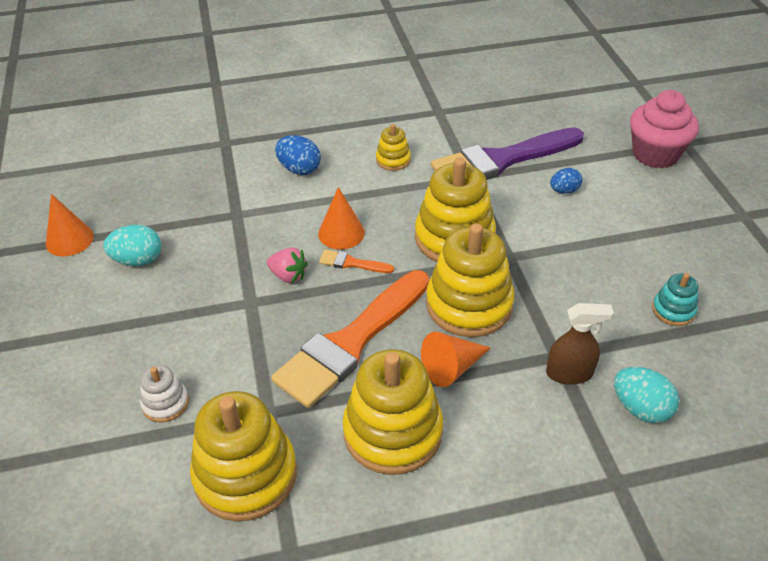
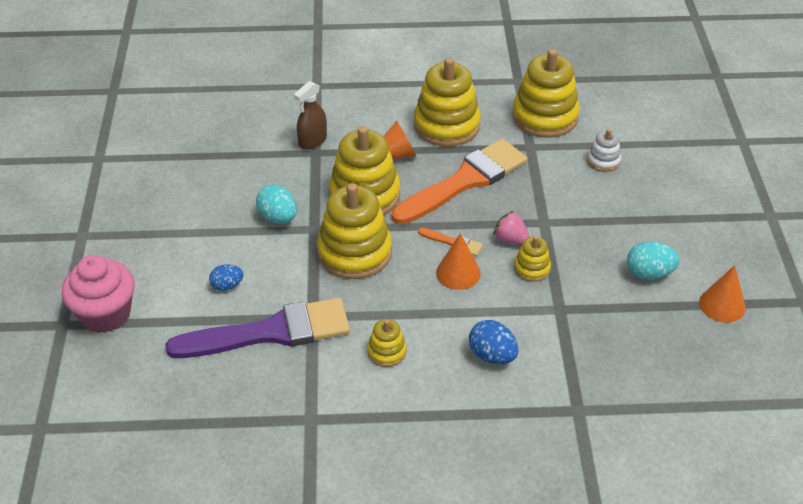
camera: 170 degrees left, 0 degrees up
(264, 248) = (532, 268): none -> yellow stacking toy
(569, 373) = (312, 141): brown spray bottle -> brown spray bottle turned 60 degrees counterclockwise
(640, 408) = (277, 116): turquoise egg -> turquoise egg (278, 218)
(673, 310) = (209, 169): turquoise stacking toy -> none

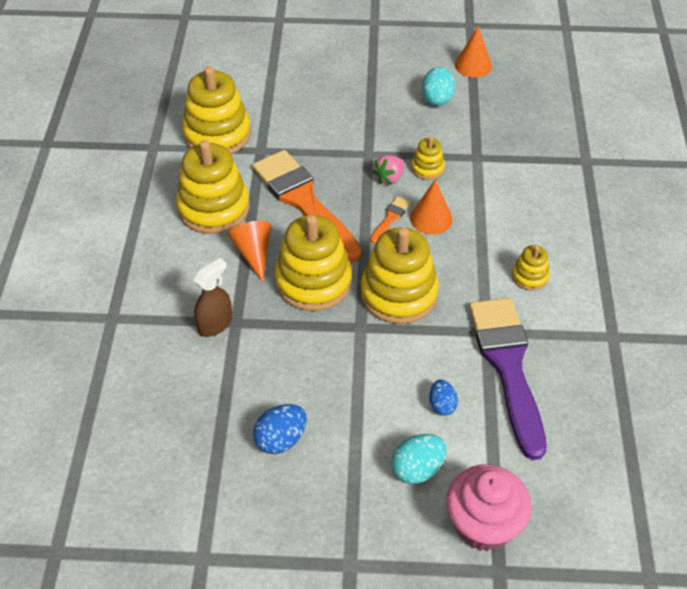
camera: 85 degrees left, 5 degrees up
(278, 218) = (340, 358): turquoise egg -> turquoise egg (417, 469)
(312, 141) = (215, 324): brown spray bottle -> brown spray bottle turned 90 degrees counterclockwise
(492, 355) = (531, 205): blue egg -> blue egg (281, 439)
(603, 161) = (290, 104): white stacking toy -> none

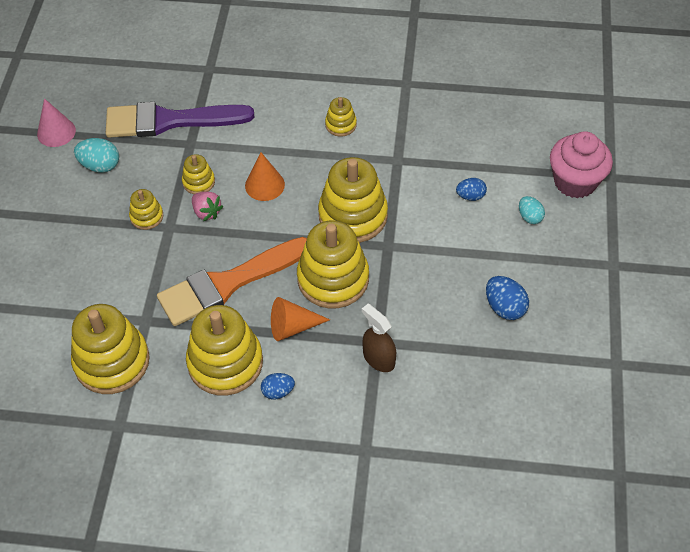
camera: 85 degrees left, 5 degrees up
(180, 248) = (278, 391): none -> blue egg
(379, 137) = (146, 216): none -> yellow stacking toy
(390, 218) = (260, 215): orange brush -> none
(417, 469) = (529, 217): turquoise egg -> turquoise egg, size x0.66
(473, 65) = (56, 132): orange cone -> pink cone
(508, 366) = (433, 150): purple brush -> purple brush (170, 121)

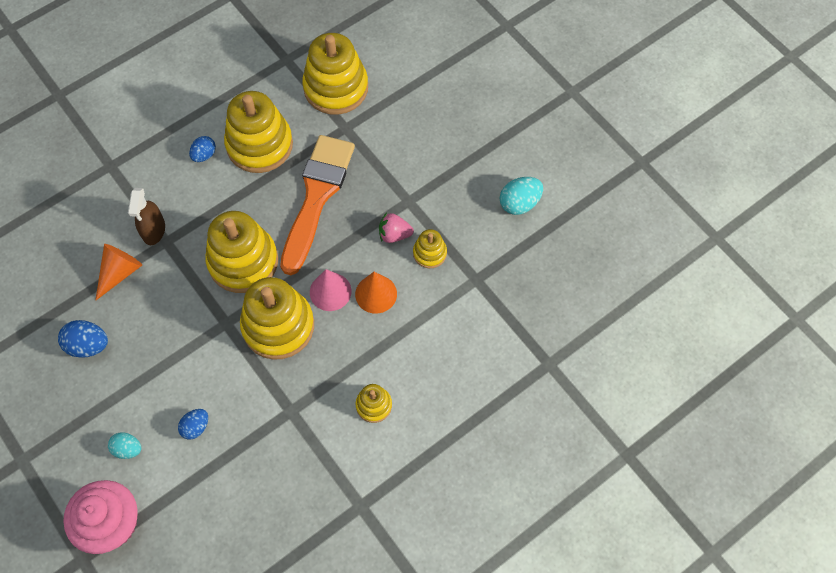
camera: 135 degrees right, 10 degrees up
(56, 132) = (589, 201): pink cone -> pink cone (330, 291)
(146, 216) = (434, 195): yellow stacking toy -> none
(170, 121) = (517, 285): purple brush -> none
(293, 327) = (238, 204): orange cone -> orange cone (120, 272)
(378, 358) = (154, 230): brown spray bottle -> brown spray bottle turned 90 degrees clockwise

